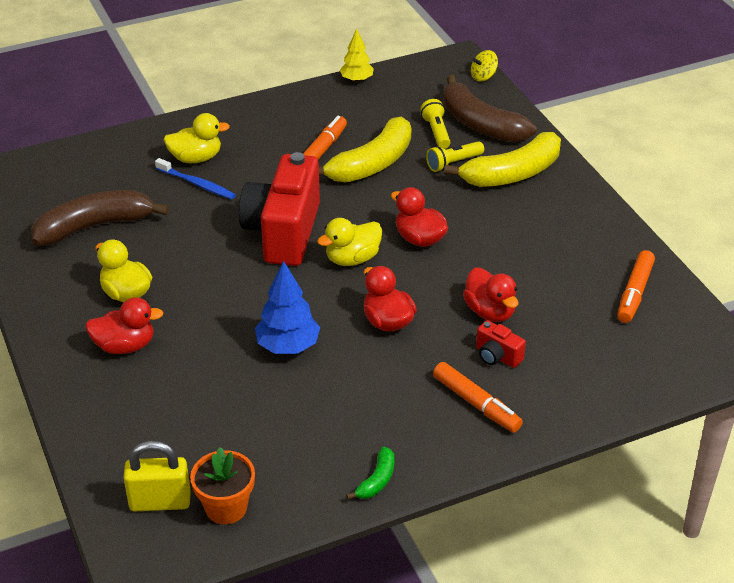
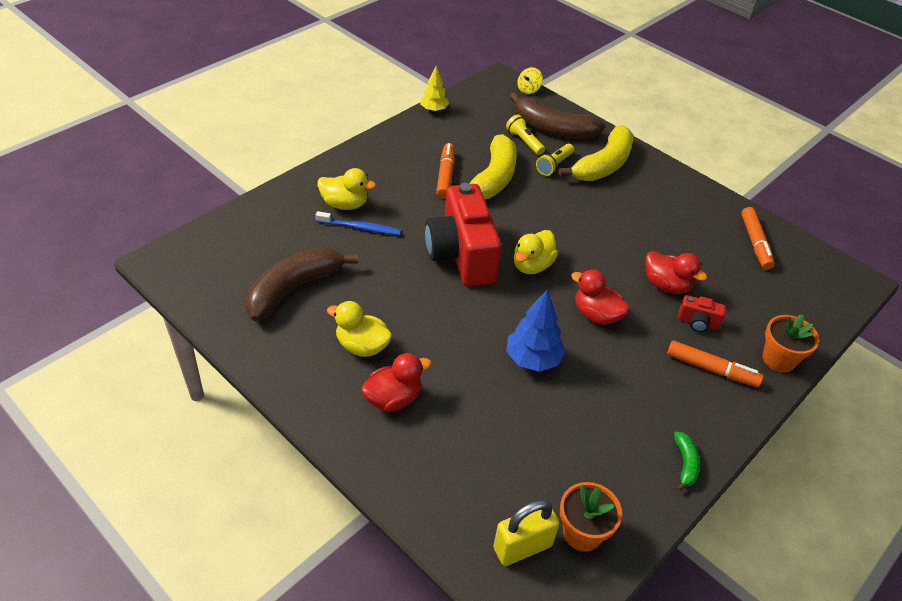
camera: 25 degrees left, 5 degrees up
(196, 158) = (345, 204): yellow duck -> yellow duck turned 45 degrees clockwise
(419, 239) = (572, 235): red duck -> none
(564, 414) = (778, 359): none -> orange flower pot

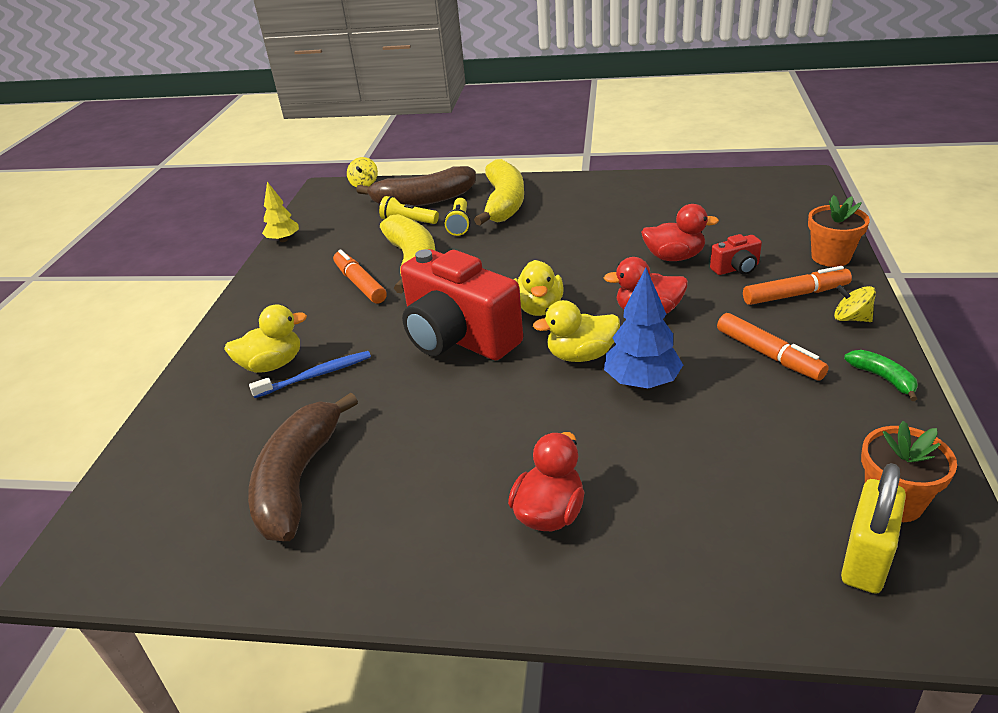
camera: 30 degrees left, 10 degrees down
(362, 346) = (451, 485): yellow duck -> yellow duck (581, 355)
(725, 412) = (851, 318): none -> yellow spinning top
(755, 243) = (698, 193): orange marker -> orange marker (768, 354)

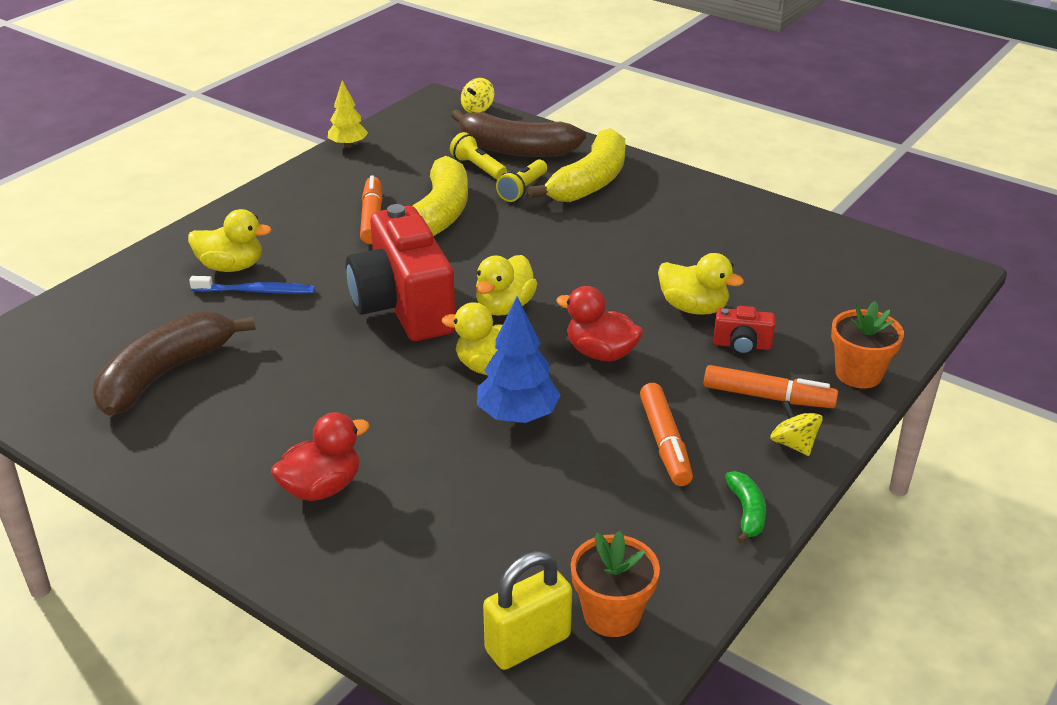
camera: 25 degrees right, 0 degrees up
(674, 257) = (693, 308): red duck -> yellow duck

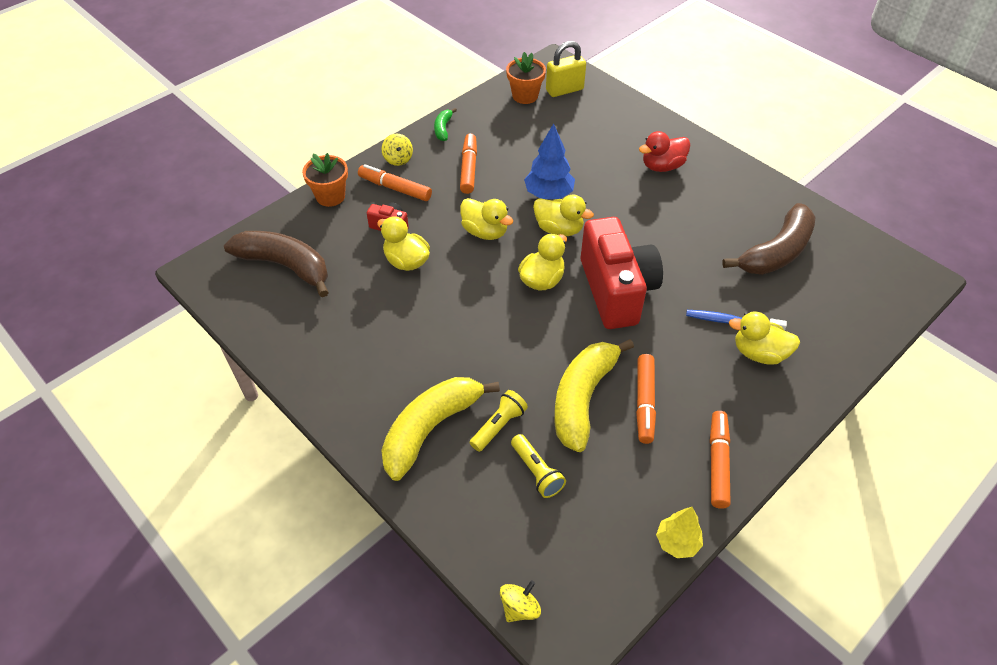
camera: 170 degrees left, 15 degrees up
(302, 187) = (717, 463): none -> orange marker
(515, 149) = (491, 503): brown banana -> brown banana (285, 266)
(601, 353) = (485, 232): red duck -> yellow duck

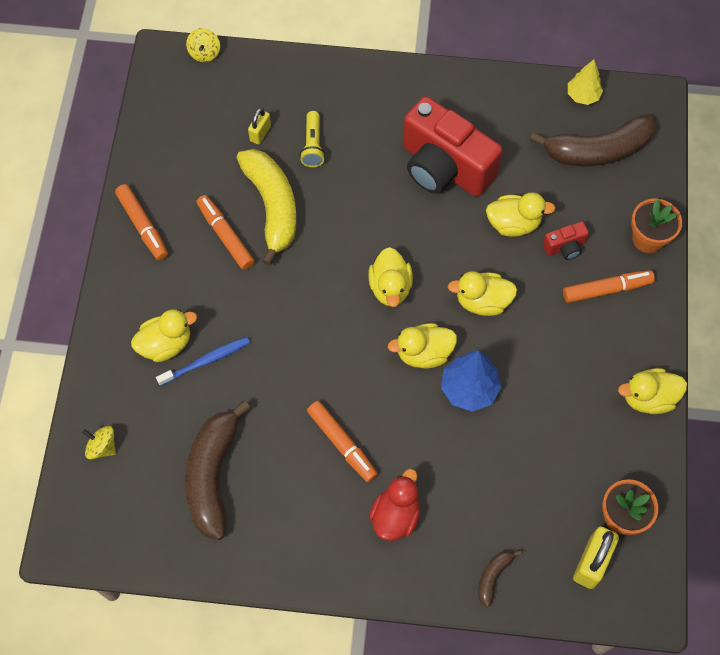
camera: 140 degrees right, 15 degrees up
(398, 159) = (643, 325): yellow spinning top -> yellow spinning top (102, 447)
(430, 429) = (356, 111): yellow banana -> none
(443, 129) = (648, 398): green banana -> yellow duck
(468, 168) = (570, 364): orange marker -> orange marker (342, 443)
(537, 472) = (260, 133): yellow flashlight -> yellow padlock
(616, 290) = (322, 322): red camera -> red camera (444, 167)
(628, 113) = (493, 576): none -> brown banana
(677, 542) = (136, 153): yellow tree -> yellow tree (583, 96)

